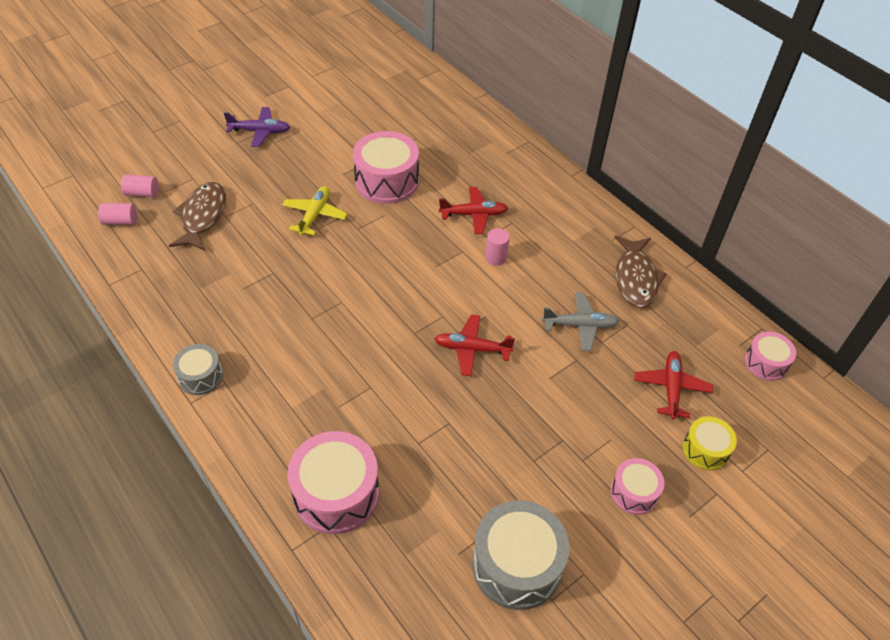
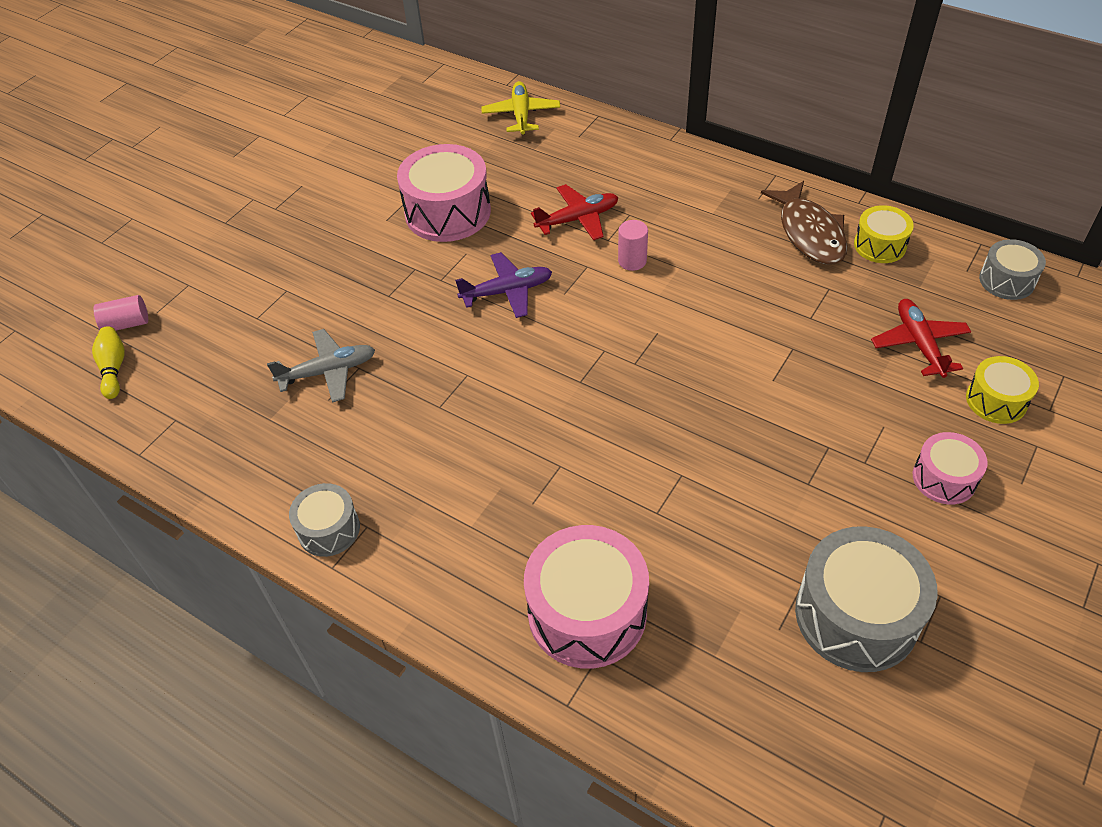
camera: 15 degrees left, 0 degrees up
(120, 221) = (114, 368): pink cylinder -> yellow bowling pin
(202, 216) = (226, 328): brown fish -> none
(260, 131) = (250, 200): purple plane -> purple plane (507, 291)
(314, 215) = (376, 280): yellow plane -> yellow plane (521, 115)
(472, 349) = (661, 377): red plane -> none
(580, 325) = (775, 307): grey plane -> grey plane (328, 371)
(683, 304) = (880, 245): none -> yellow drum
(765, 363) = (1006, 280): pink drum -> grey drum

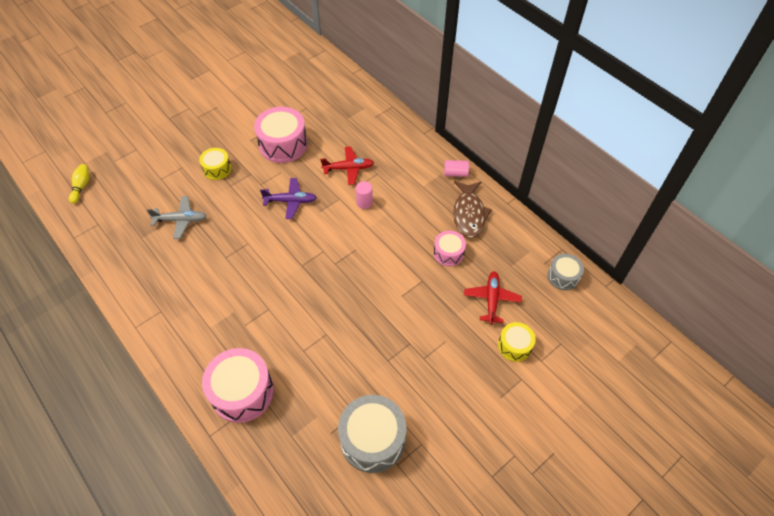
camera: 15 degrees right, 5 degrees up
(126, 324) = (98, 163): pink cylinder -> pink cylinder (455, 173)
(329, 529) = (142, 307): grey drum -> none
(521, 115) = (350, 95): yellow plane -> none
(880, 245) = (504, 233): yellow drum -> yellow drum (217, 169)
(944, 478) = (460, 381): pink drum -> pink drum (448, 253)

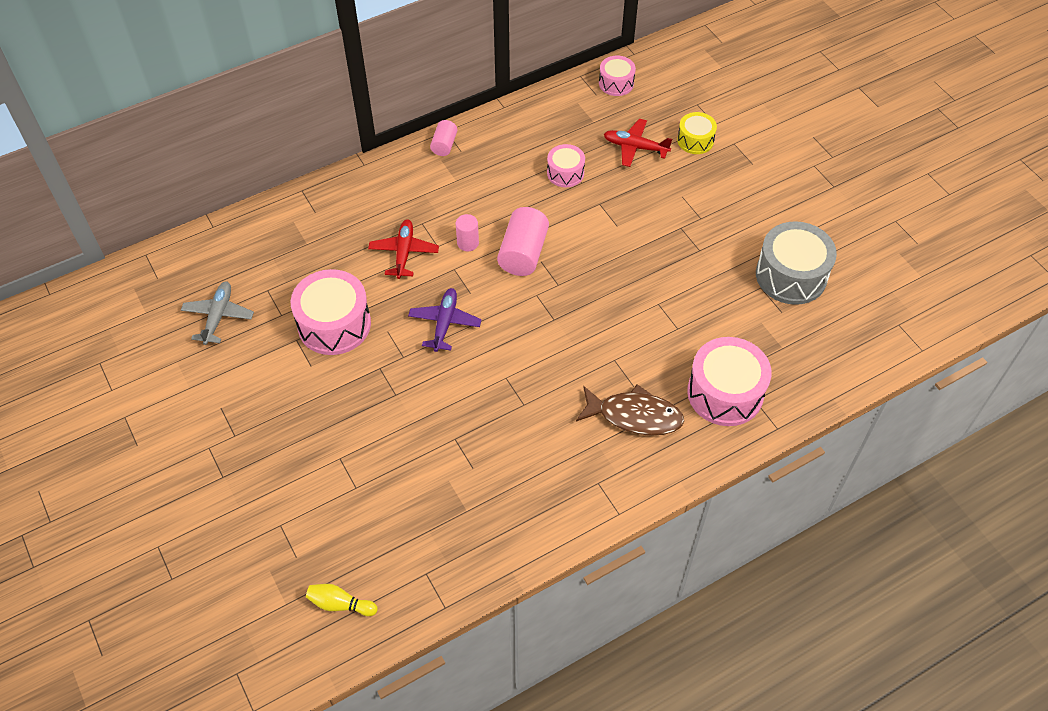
camera: 80 degrees left, 0 degrees up
(181, 220) = (446, 458): grey plane -> grey plane (218, 316)
(217, 169) = (358, 410): yellow drum -> none
(361, 237) = (523, 253): none -> pink cylinder
(469, 214) = (512, 144): brown fish -> brown fish (634, 416)
(563, 276) = (616, 83): grey drum -> pink drum

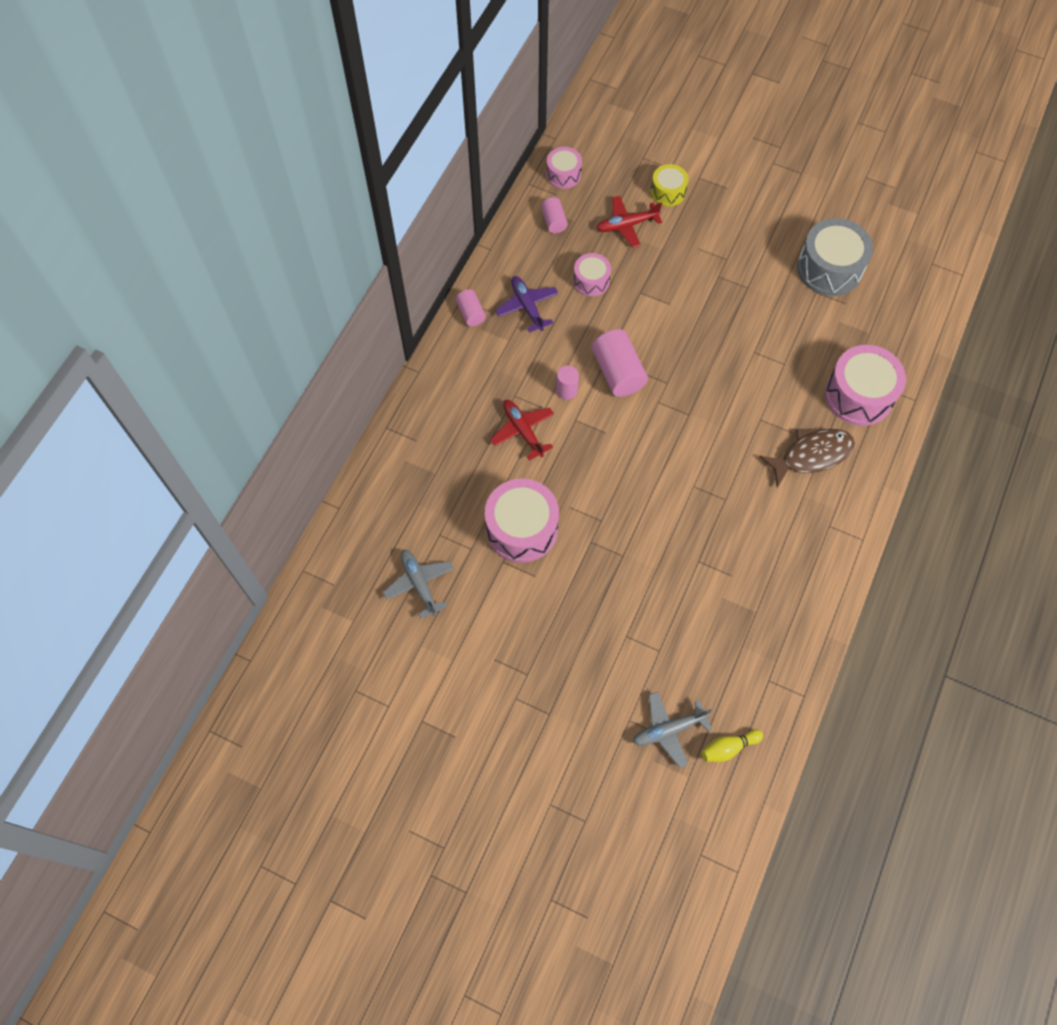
camera: 35 degrees left, 10 degrees up
(304, 555) = (668, 730): none -> grey plane
(444, 323) = (608, 471): purple plane -> purple plane (527, 306)
(575, 113) = (554, 221): none -> pink cylinder

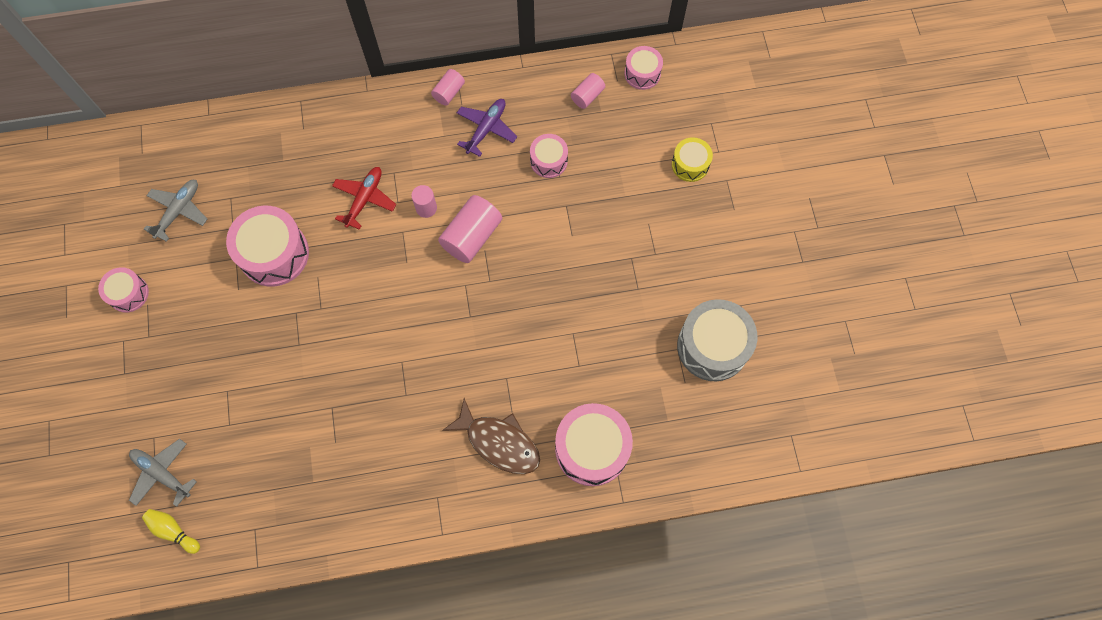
camera: 55 degrees right, 5 degrees up
(471, 669) = (128, 293): none -> pink drum
(626, 225) = (628, 153): red plane -> none

